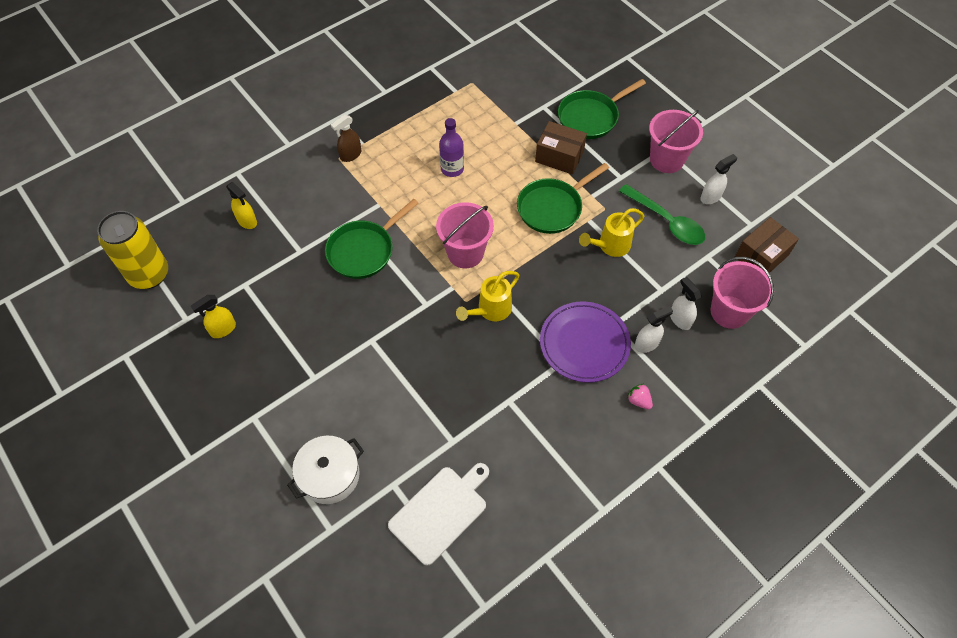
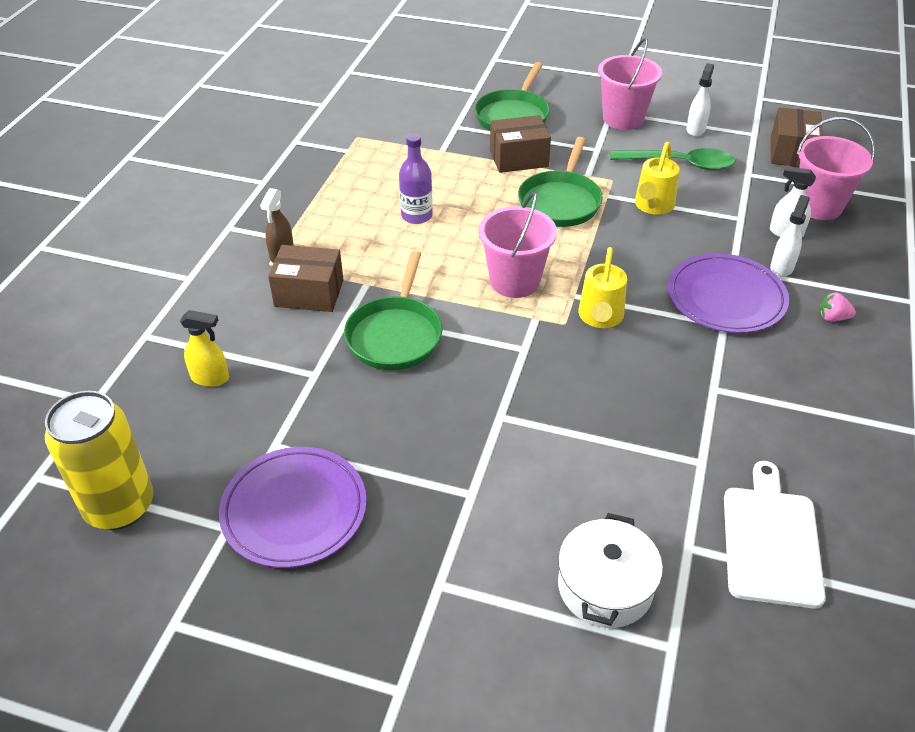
camera: 35 degrees left, 15 degrees down
(223, 329) = (294, 510): yellow spray bottle -> purple plate
(342, 193) = (309, 293): none -> brown box

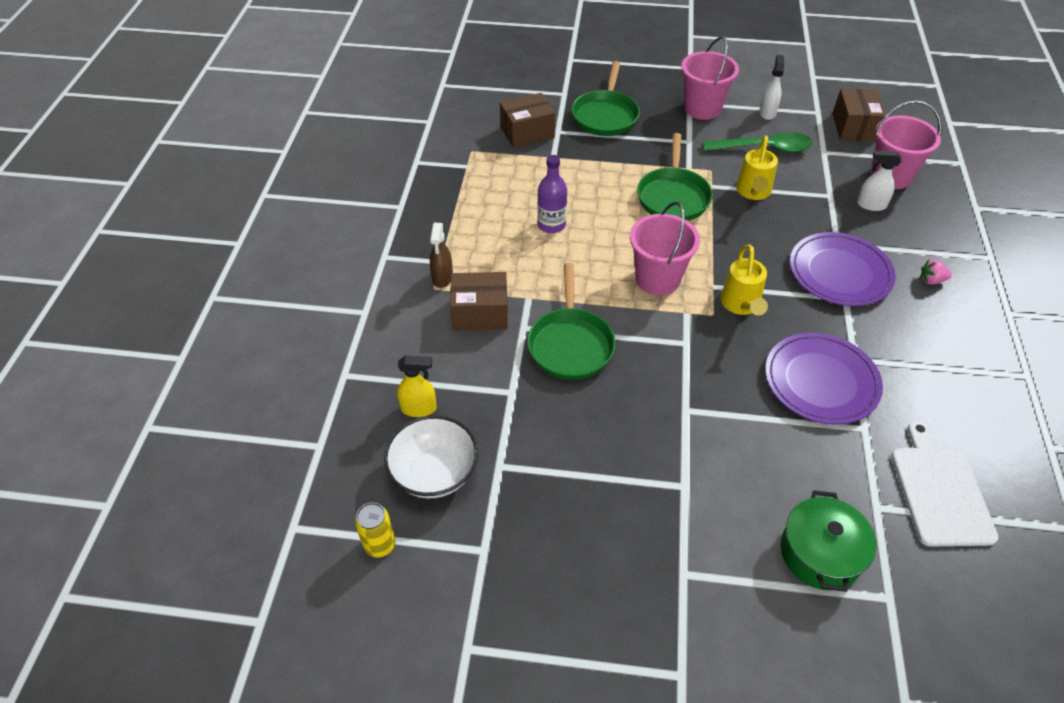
camera: 10 degrees left, 5 degrees up
(119, 506) = (379, 545): yellow can -> yellow can, size x0.50
(203, 443) = (434, 473): none -> white bowl
(294, 510) = (537, 524): purple plate -> purple plate (821, 381)
(518, 158) = (623, 157): brown box -> brown box (527, 132)
(605, 587) = (820, 553): white pot -> green pot
(781, 267) = (877, 238): white spray bottle -> none

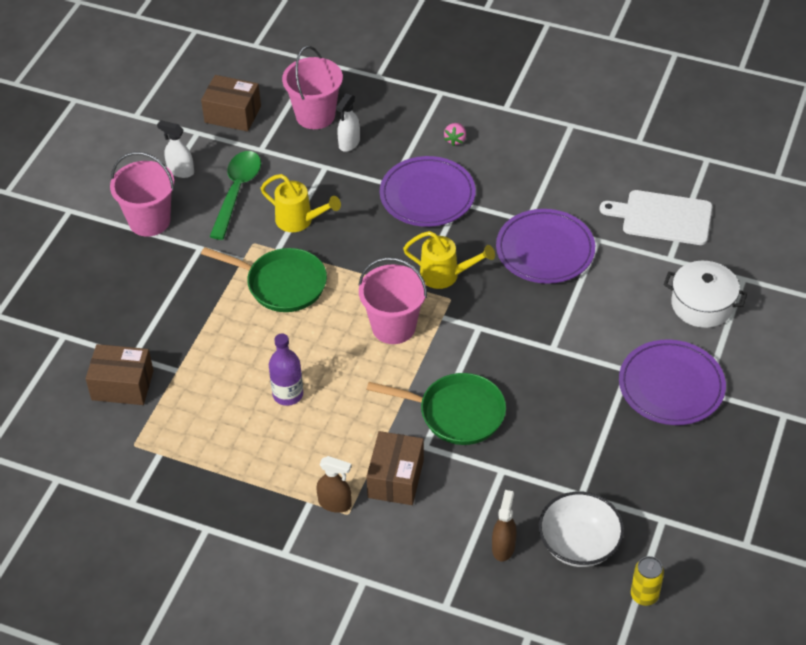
camera: 75 degrees left, 0 degrees up
(419, 408) = (503, 547): yellow spray bottle -> brown spray bottle
(527, 132) = (122, 385): brown box -> brown box turned 75 degrees counterclockwise
(605, 115) = (123, 307): green pan -> none
(678, 534) = (671, 386): none -> purple plate
(820, 553) = (702, 305): green pot -> white pot

